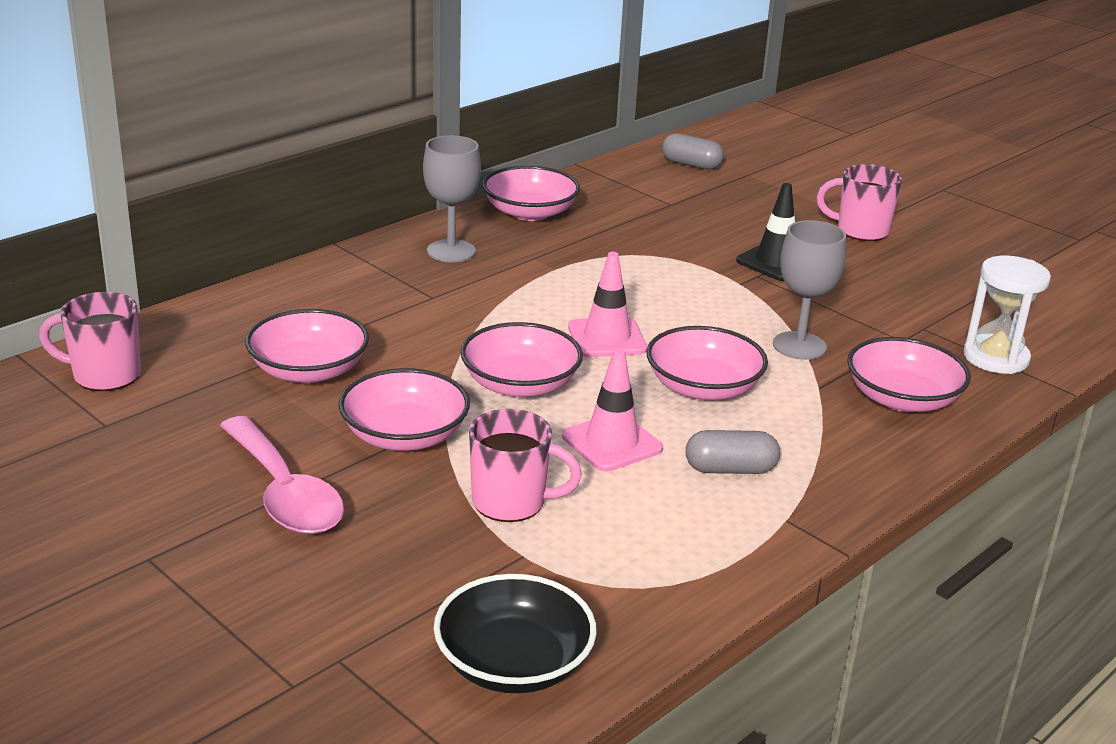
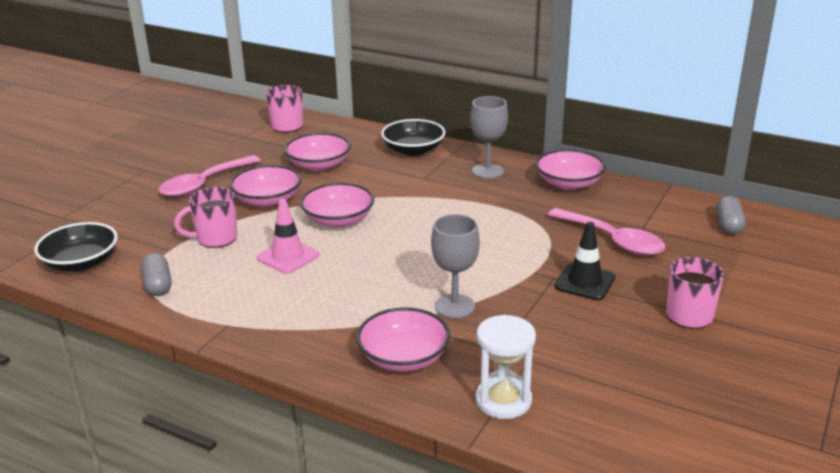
camera: 75 degrees right, 0 degrees up
(329, 286) = (413, 150): none -> black bowl
(511, 502) = (215, 238): pink mug -> pink mug turned 75 degrees clockwise
(607, 338) = (413, 236): pink traffic cone -> none
(690, 225) = (612, 240): none -> pink spoon
(703, 387) = (371, 277): pink bowl -> none
(730, 469) = (276, 299): grey capsule -> grey capsule (158, 285)

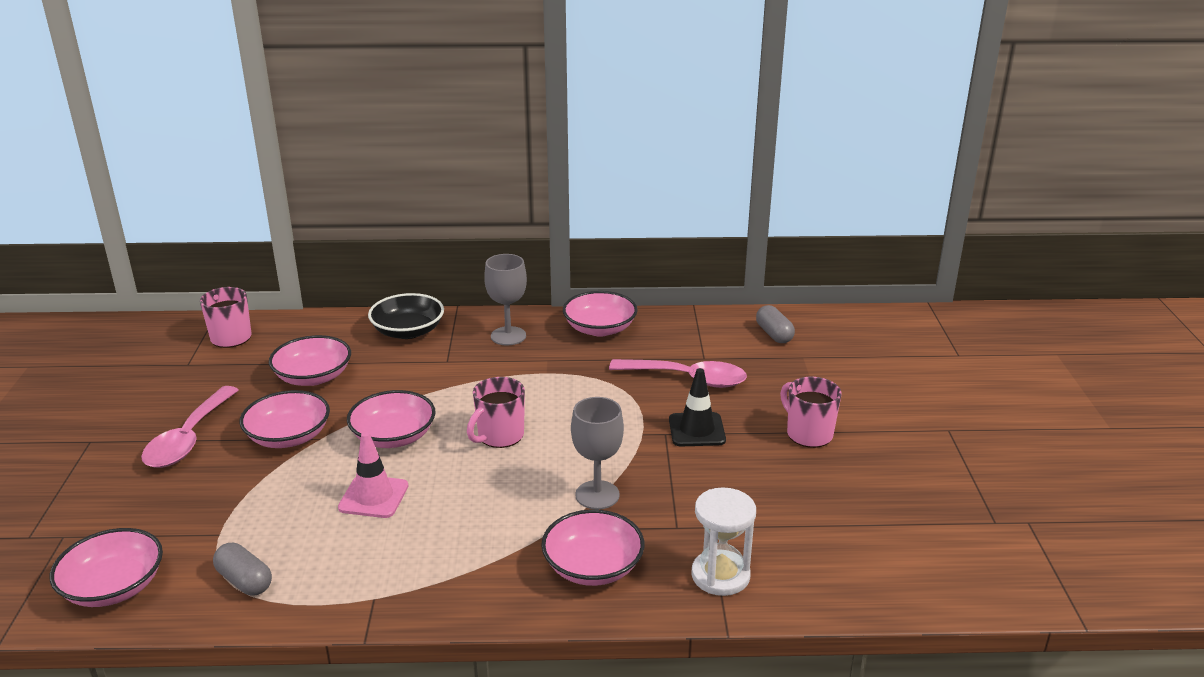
camera: 30 degrees left, 0 degrees up
(81, 263) = (114, 587): black bowl -> pink bowl
(215, 238) = (266, 502): pink mug -> pink mug (499, 436)

